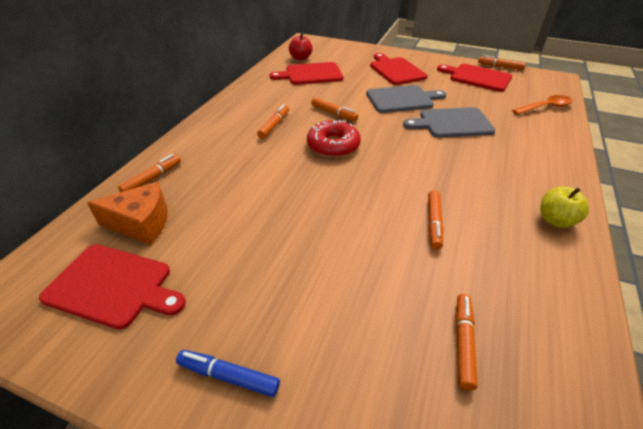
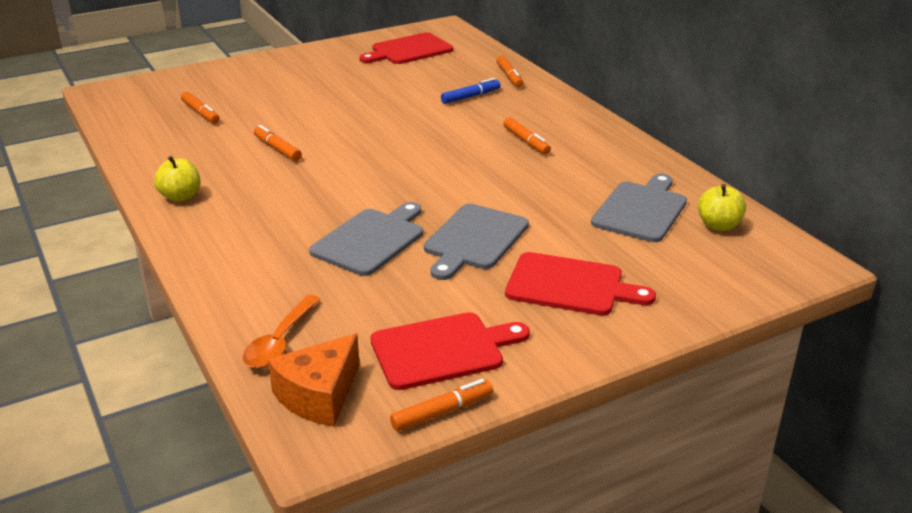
camera: 130 degrees right, 10 degrees down
(141, 223) = (456, 64): orange cheese -> orange cheese (319, 395)
(229, 376) = (300, 61): blue marker -> blue marker (470, 97)
(300, 58) = (718, 225): red apple -> yellow apple
(311, 74) = (641, 210): red cutting board -> grey cutting board
(333, 113) = (505, 180): orange marker -> none
(333, 146) = (442, 154): red donut -> none

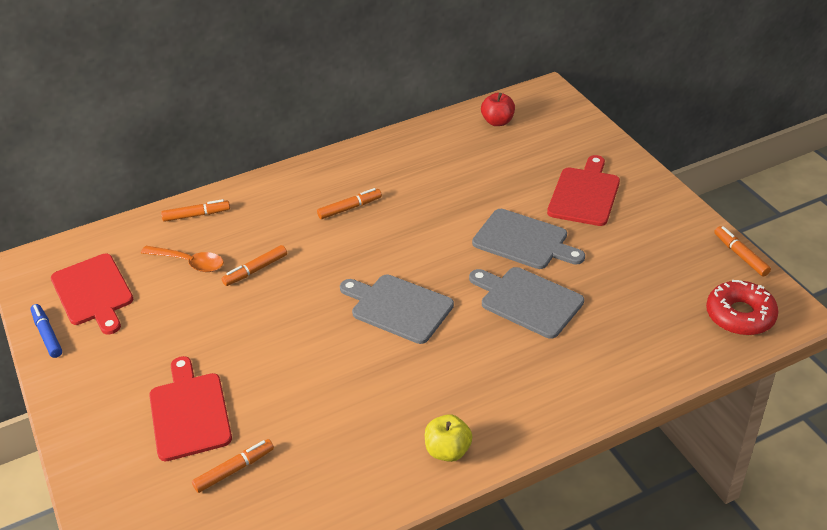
camera: 85 degrees left, 10 degrees up
(277, 149) = (344, 384): orange marker -> orange marker (256, 270)
(280, 341) = (681, 343): orange spoon -> orange spoon (189, 262)
(319, 395) = (740, 315): orange cheese -> red donut
(442, 350) = (674, 256): red cutting board -> red cutting board (189, 412)
(470, 97) = (241, 242): blue marker -> blue marker (47, 335)
(641, 210) = (475, 154): grey cutting board -> grey cutting board (398, 307)
(718, 225) = (498, 122): yellow apple -> red apple

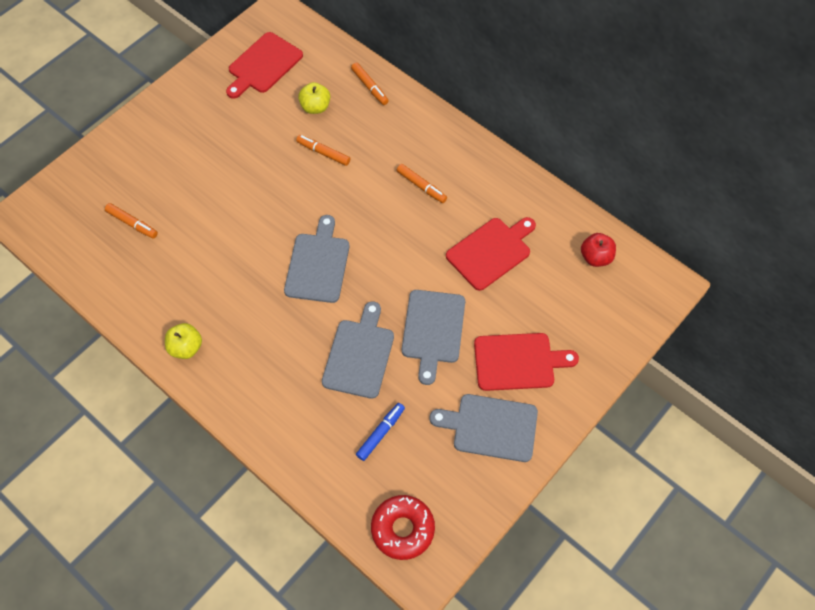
camera: 65 degrees right, 20 degrees up
(47, 335) = (214, 60): blue marker -> blue marker (380, 433)
(189, 262) = (315, 107): orange spoon -> yellow apple
(189, 412) = (172, 175): red cutting board -> red cutting board (491, 251)
(648, 228) = (490, 427): none -> grey cutting board
(740, 255) = (484, 516): orange marker -> none

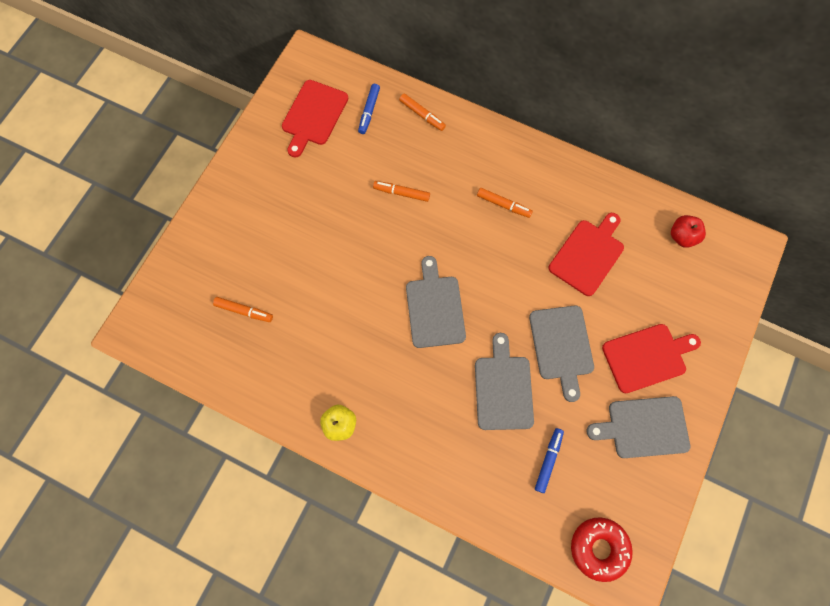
camera: 15 degrees left, 10 degrees up
(315, 107) = (378, 148): yellow apple -> none
(319, 72) = (369, 111): none -> blue marker

